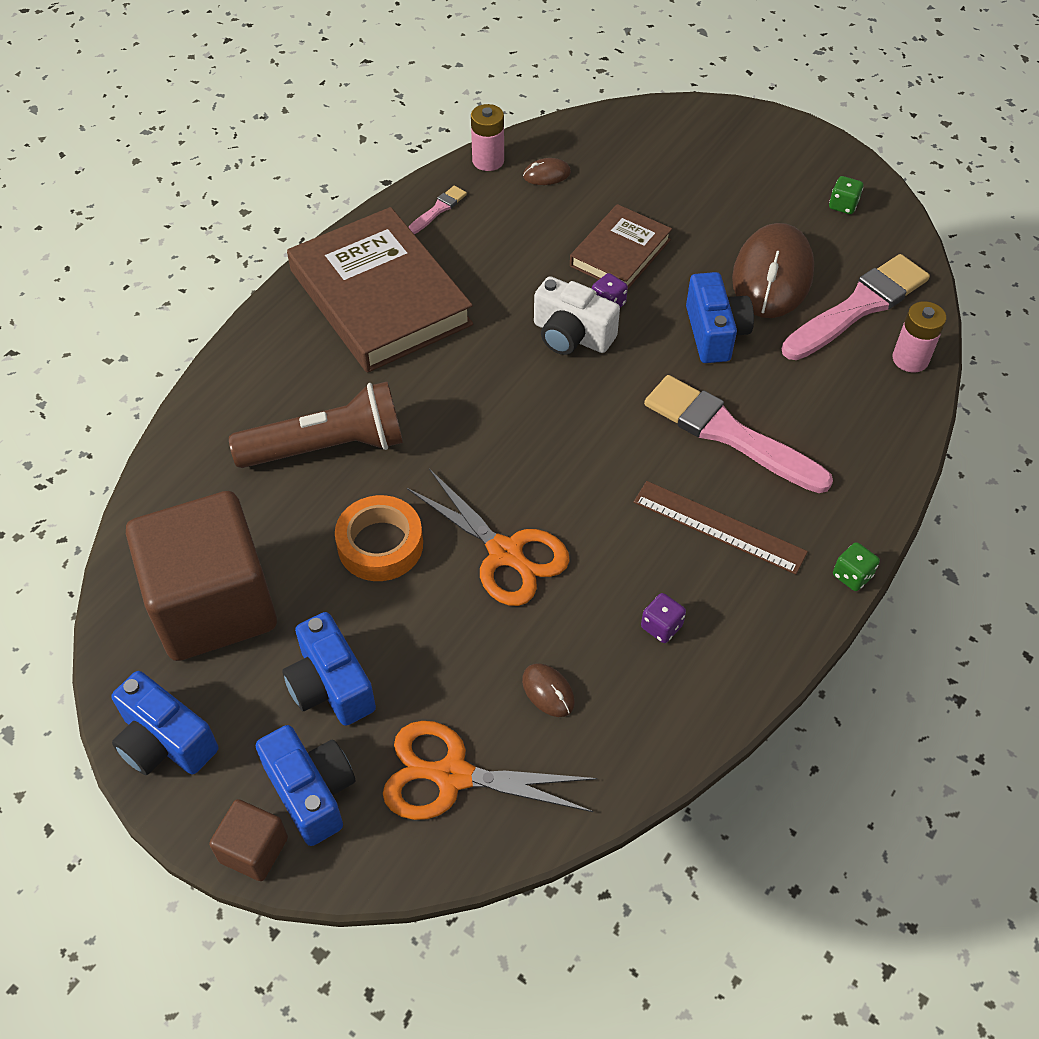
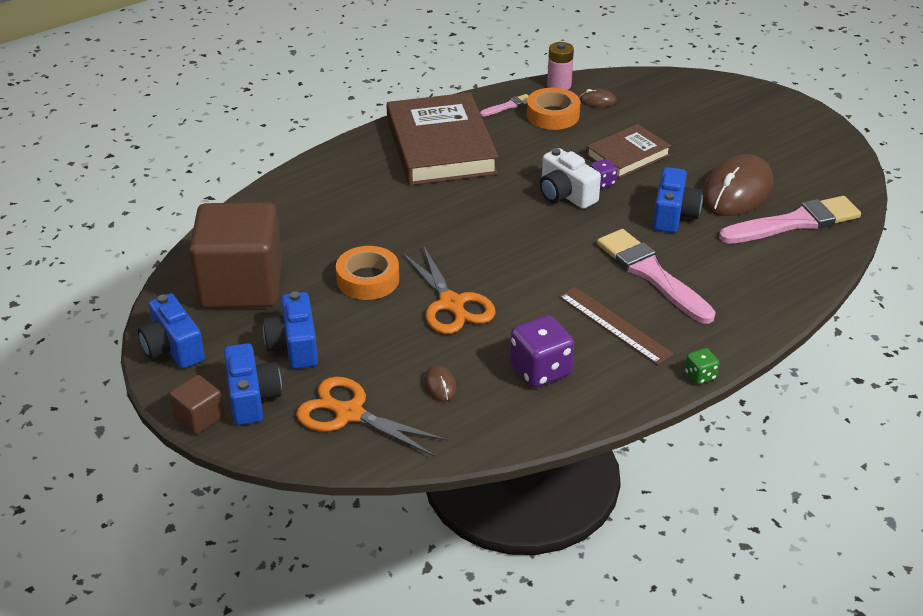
camera: 20 degrees right, 15 degrees down
(327, 447) = (360, 219): brown flashlight -> none
(501, 211) = (553, 115): none -> orange tape
(661, 626) = (540, 370): purple dice -> purple dice, size x1.97
(843, 205) = (817, 161): green dice -> none
(910, 359) = (819, 261): pink battery -> none

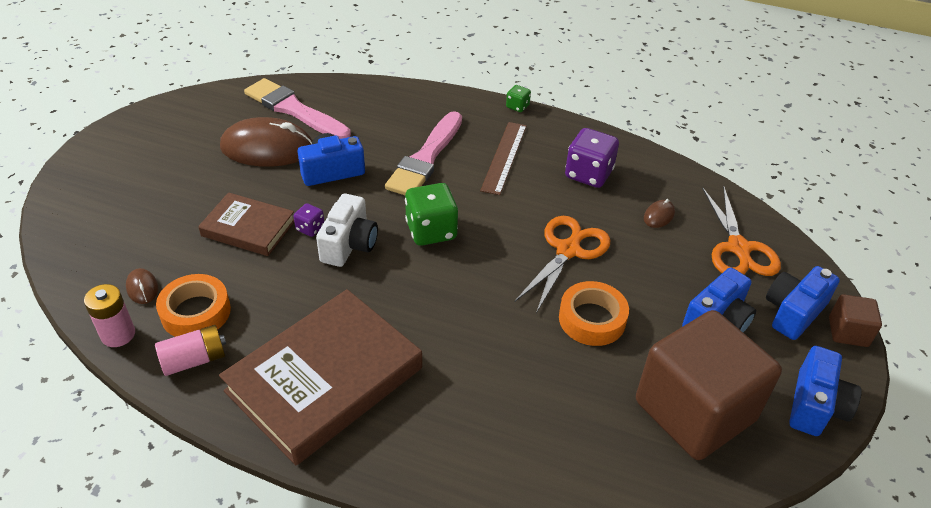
camera: 125 degrees left, 5 degrees up
(508, 106) = (194, 360): pink brush -> pink battery
(545, 240) = (431, 231): none -> green dice

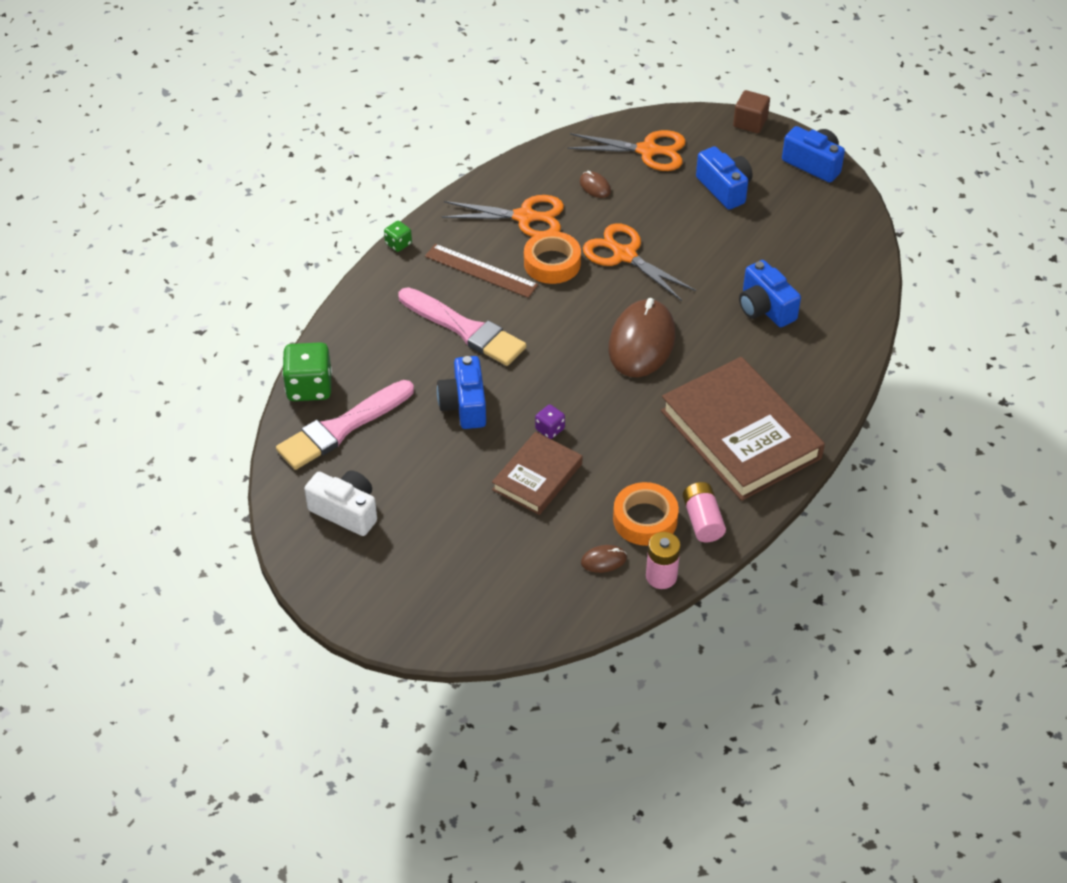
camera: 75 degrees left, 5 degrees up
(267, 148) = (408, 455): brown mouse -> brown mouse (642, 342)
(349, 244) = (580, 402): white camera -> white camera (346, 511)
(431, 231) = (576, 341): green dice -> green dice (309, 387)
(588, 174) = (525, 217): purple dice -> orange scissors
(592, 319) = (708, 259): orange tape -> orange tape (552, 263)
(694, 411) = (807, 227): brown cube -> none
(793, 312) = (724, 144): blue camera -> blue camera (765, 308)

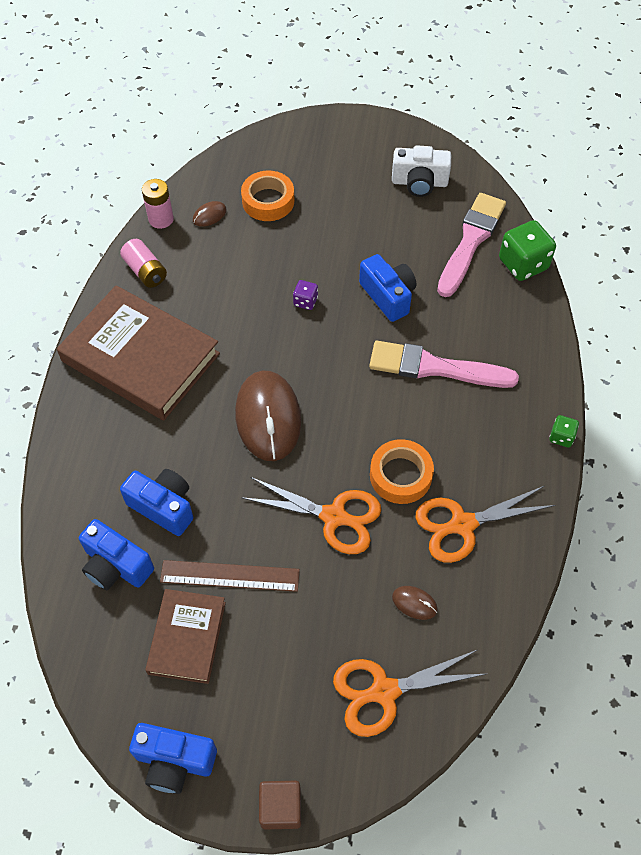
camera: 155 degrees right, 10 degrees up
(481, 271) = (463, 437): brown ruler -> brown ruler (230, 575)
(537, 477) = (293, 259): brown book -> brown book (187, 637)
(645, 519) = (192, 256): orange tape -> orange tape (268, 201)
(724, 188) = (268, 666): blue camera -> blue camera (116, 565)

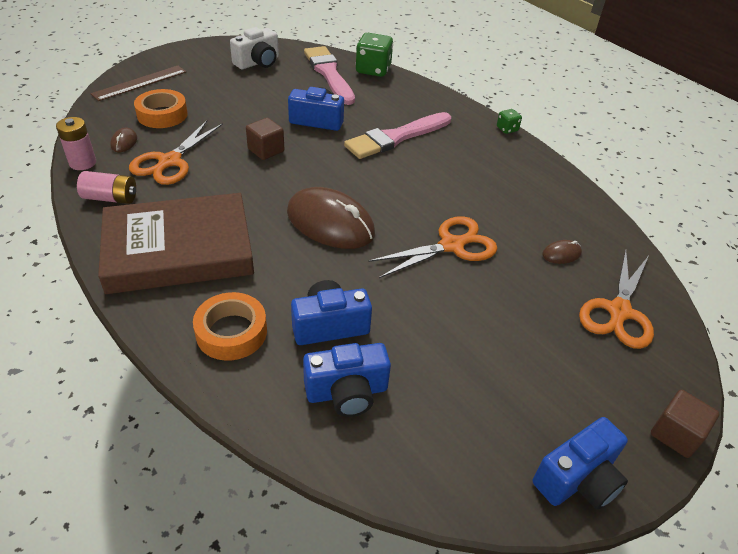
camera: 50 degrees left, 15 degrees down
(187, 637) = (466, 391): brown book -> none
(230, 575) = (438, 328): brown ruler -> brown ruler (140, 83)
(305, 301) = (266, 150): purple dice -> brown cube
(400, 475) = (456, 198): orange tape -> orange tape (231, 332)
(462, 524) = (524, 198): orange scissors -> orange scissors (170, 161)

